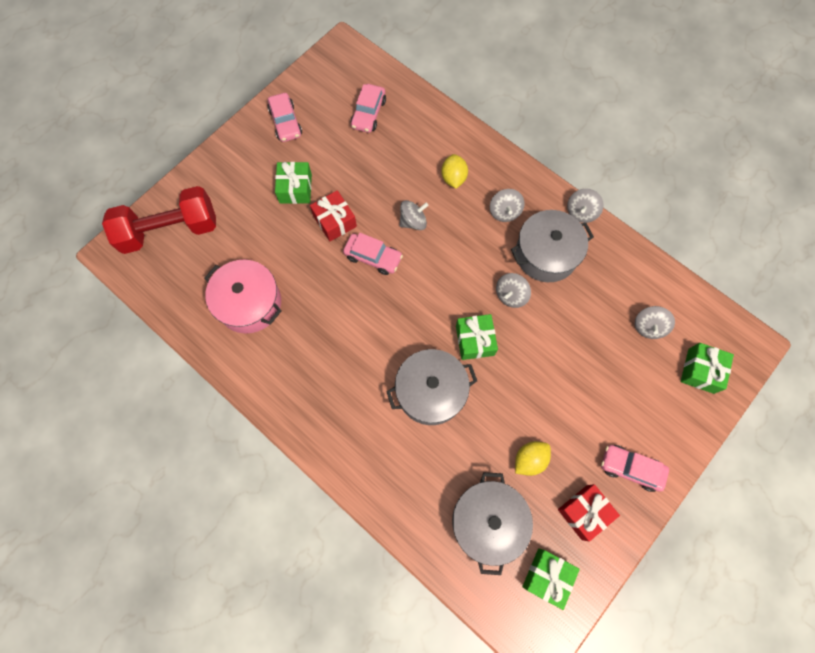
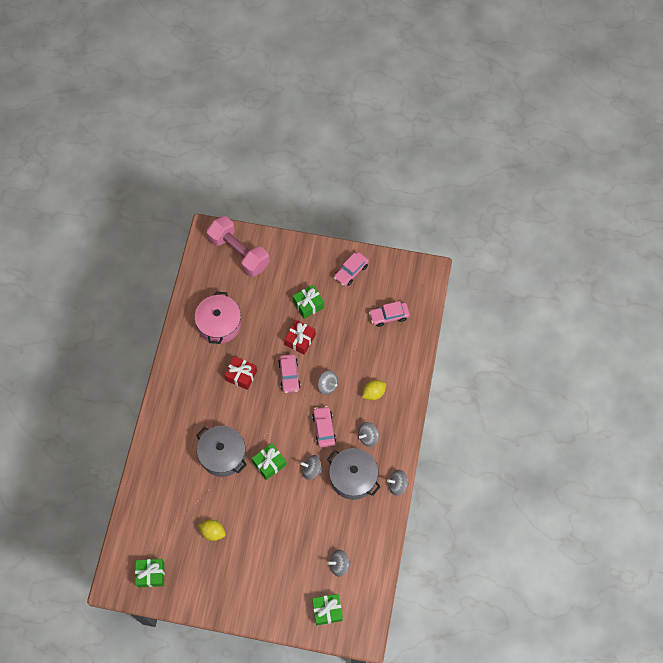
camera: 60 degrees right, 5 degrees down
(170, 230) = (239, 253): red dumbbell -> pink dumbbell
(487, 521) = (164, 526): grey pot -> none
(584, 512) = (198, 578): red gift -> red gift (241, 375)
(630, 468) = (239, 594): pink car -> pink car (324, 428)

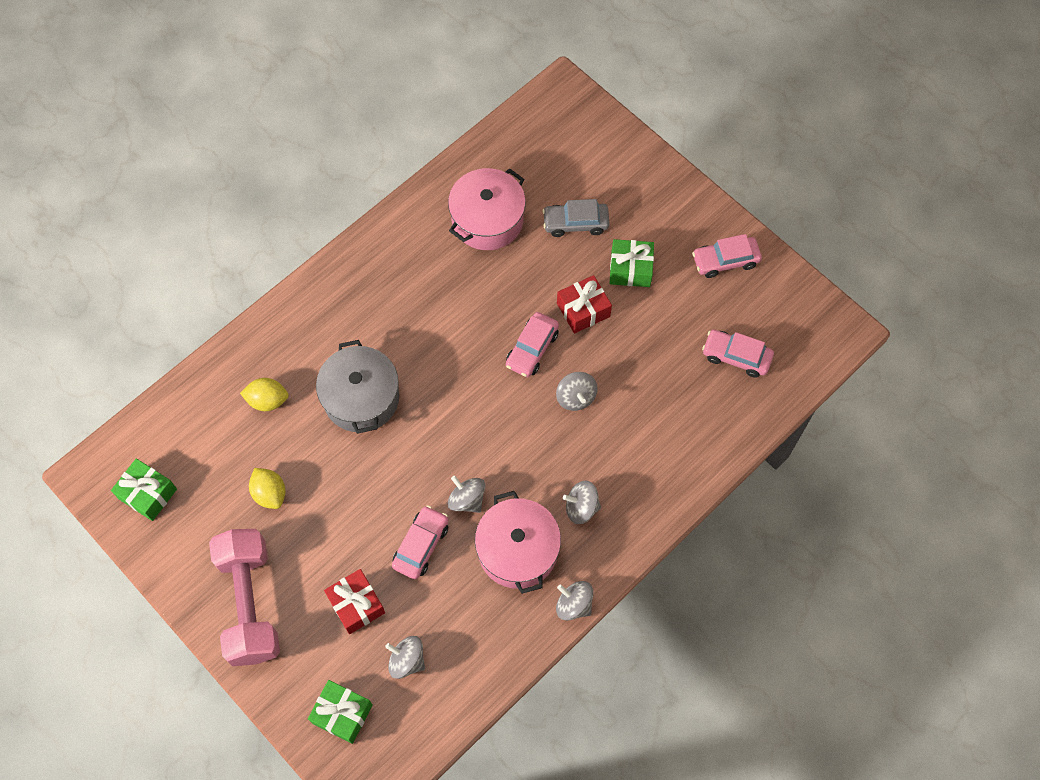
camera: 35 degrees right, 0 degrees up
(239, 253) = (584, 141): pink dumbbell -> pink dumbbell (250, 603)
(241, 375) = (466, 307): red gift -> red gift (356, 605)
(265, 298) = (575, 223): none -> grey car
(269, 463) = (415, 451): green gift -> none
(324, 428) = (526, 454): pink car -> pink car (421, 545)
(353, 477) = (518, 550): grey pot -> pink pot
(373, 393) = (634, 451): yellow lemon -> yellow lemon (267, 400)

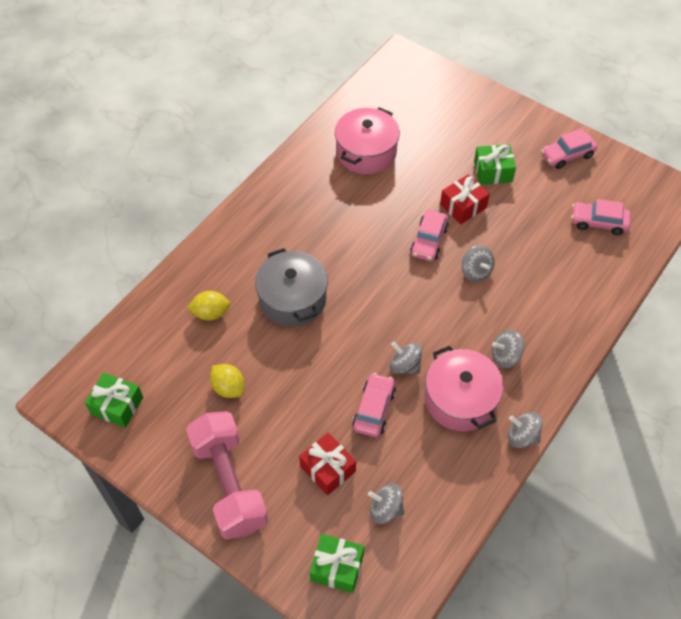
camera: 10 degrees left, 10 degrees down
(575, 223) = (439, 145): grey car -> none

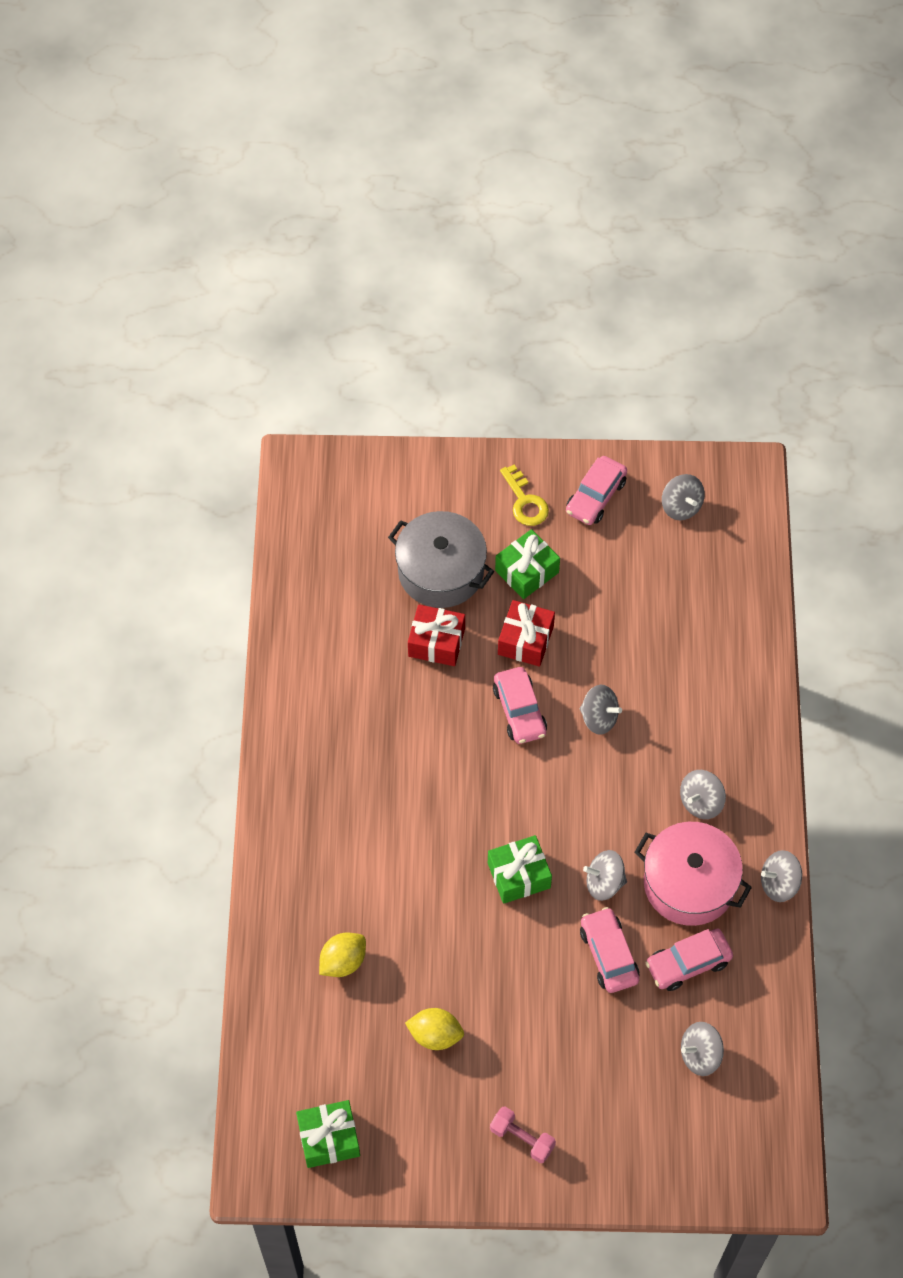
camera: 35 degrees left, 5 degrees up
(229, 484) = (522, 1138): pink dumbbell -> pink dumbbell, size x0.43
(292, 299) = (422, 883): grey pot -> grey pot (441, 571)
(327, 469) = (610, 1052): red gift -> red gift (436, 642)
(337, 567) = (697, 1147): green gift -> green gift (519, 875)
(366, 152) = (359, 635): pink pot -> none
(520, 136) = (525, 501): none -> yellow key
(598, 222) = (688, 568): pink car -> pink car (688, 963)
(619, 187) = (681, 506): none -> grey spinning top

